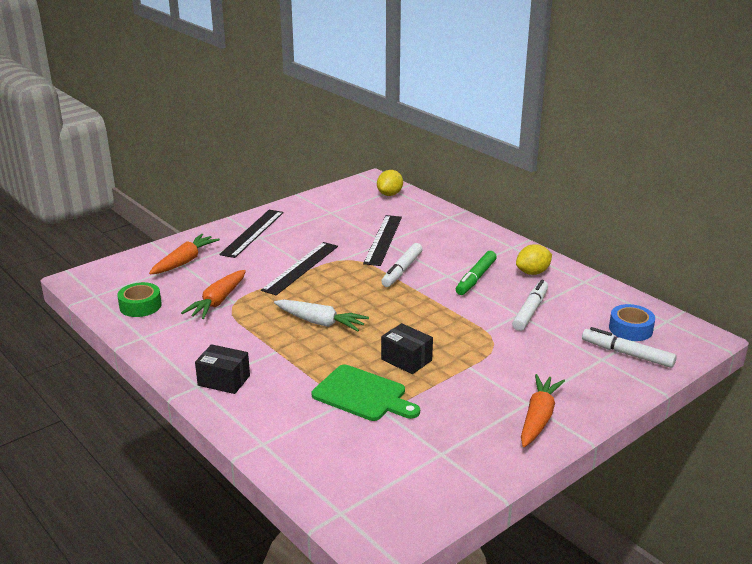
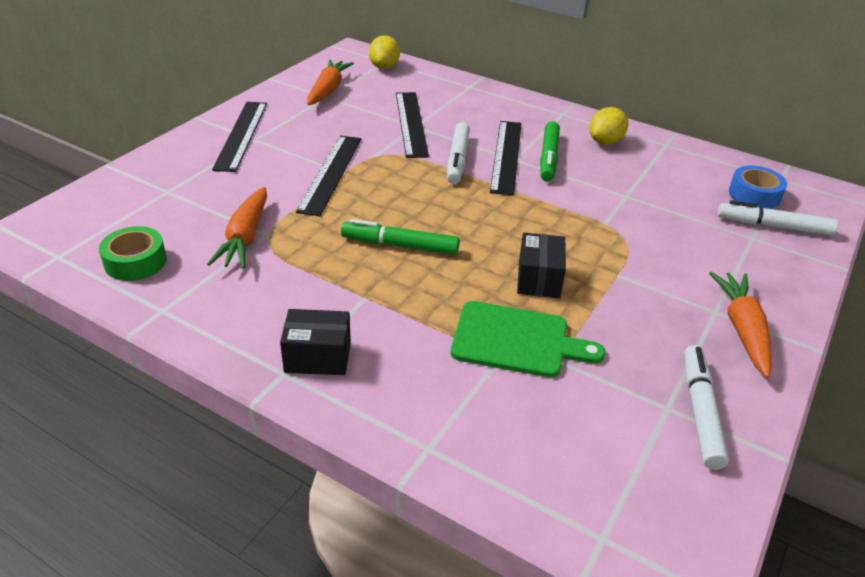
camera: 20 degrees left, 10 degrees up
(185, 261) = (168, 186): orange carrot -> orange carrot (328, 90)
(320, 322) = (400, 245): white carrot -> green marker
(406, 360) = (538, 279): black box -> black box turned 75 degrees clockwise
(442, 273) = (506, 156): none -> black ruler
(530, 311) = (635, 189): white marker -> white marker (700, 411)

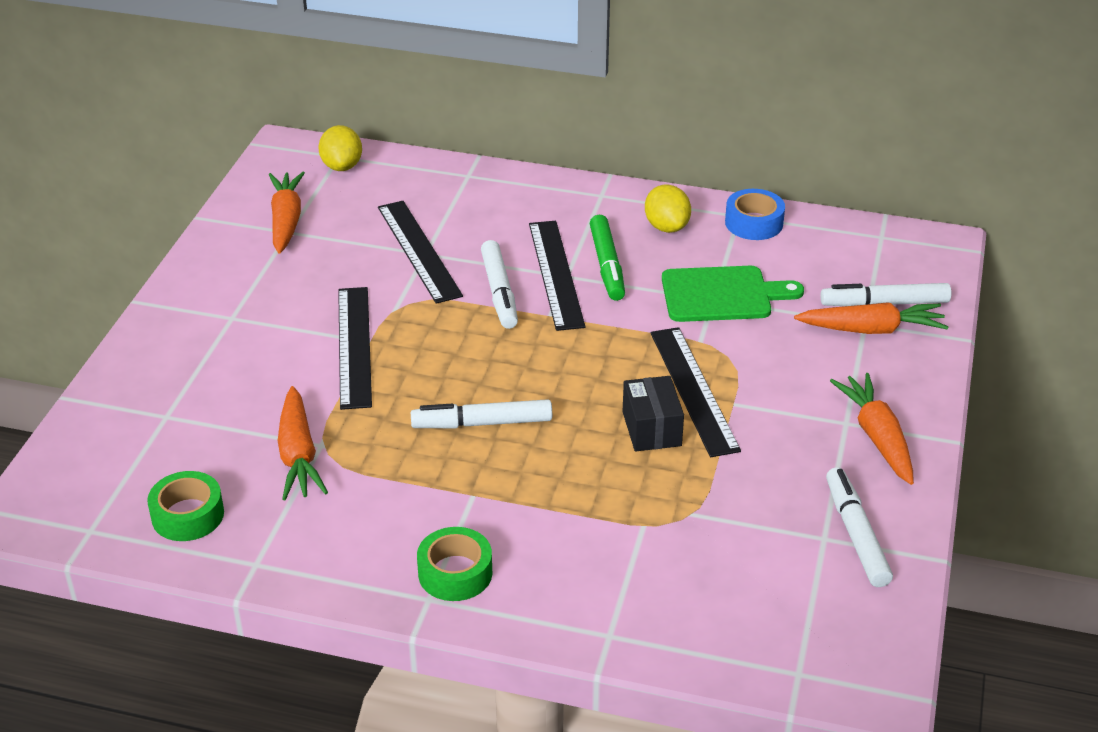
camera: 15 degrees left, 0 degrees up
(241, 135) = (210, 315): black ruler -> black ruler (693, 390)
(318, 357) = (455, 573): black box -> green tape
(400, 245) = (482, 423): green marker -> white marker
(516, 340) = (653, 505): green cutting board -> green cutting board (722, 295)
(605, 142) = (666, 227): yellow lemon -> yellow lemon turned 45 degrees counterclockwise
(754, 195) = (855, 266): blue tape -> blue tape (754, 223)
(757, 243) = (872, 329): none -> orange carrot

